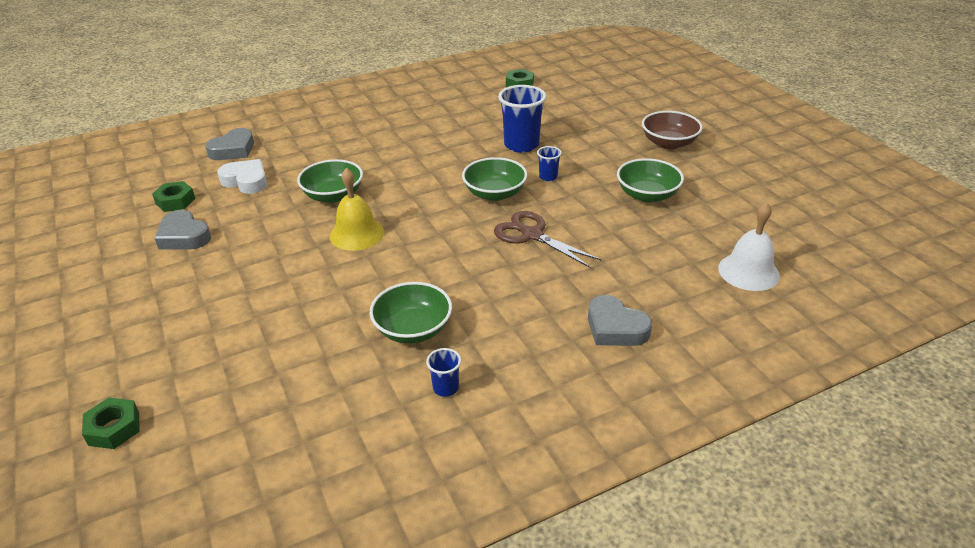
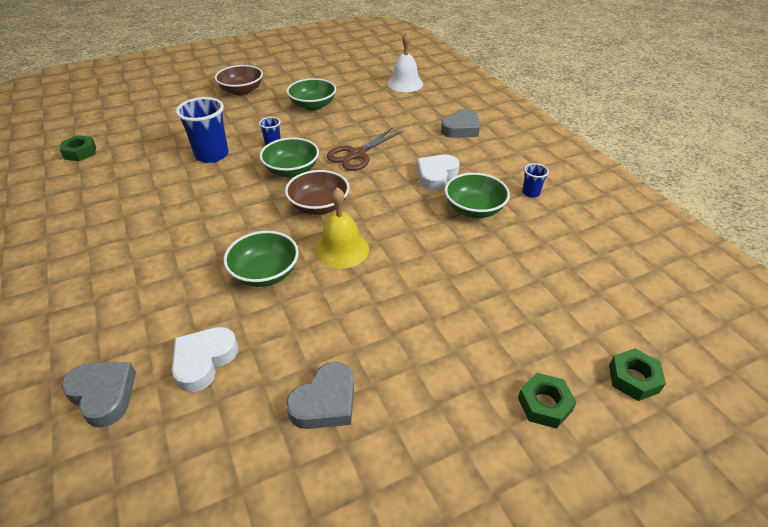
camera: 90 degrees left, 5 degrees up
(175, 201) = (233, 436): green nut -> green nut (544, 404)
(428, 215) = (319, 206): none -> brown bowl
(487, 299) = (436, 175): none -> white heart

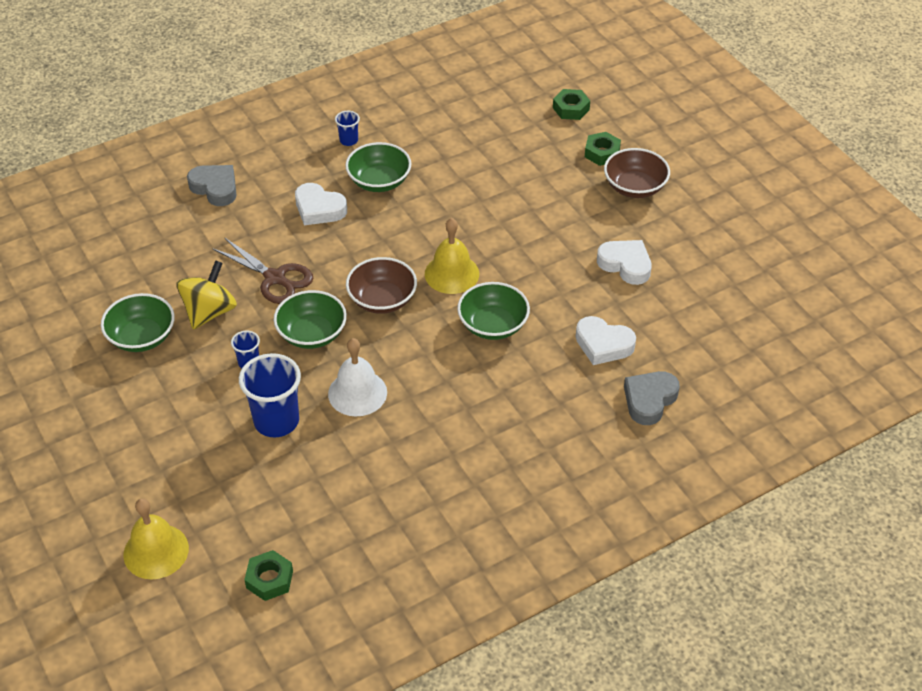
camera: 95 degrees left, 5 degrees up
(134, 115) = (156, 551): none -> yellow bell
(242, 91) = (83, 431): brown bowl -> brown bowl (634, 187)
(325, 402) = (625, 265): grey heart -> white heart
(328, 128) = (209, 312): none -> yellow spinning top
(405, 83) = (80, 243): white bell -> white bell (357, 393)

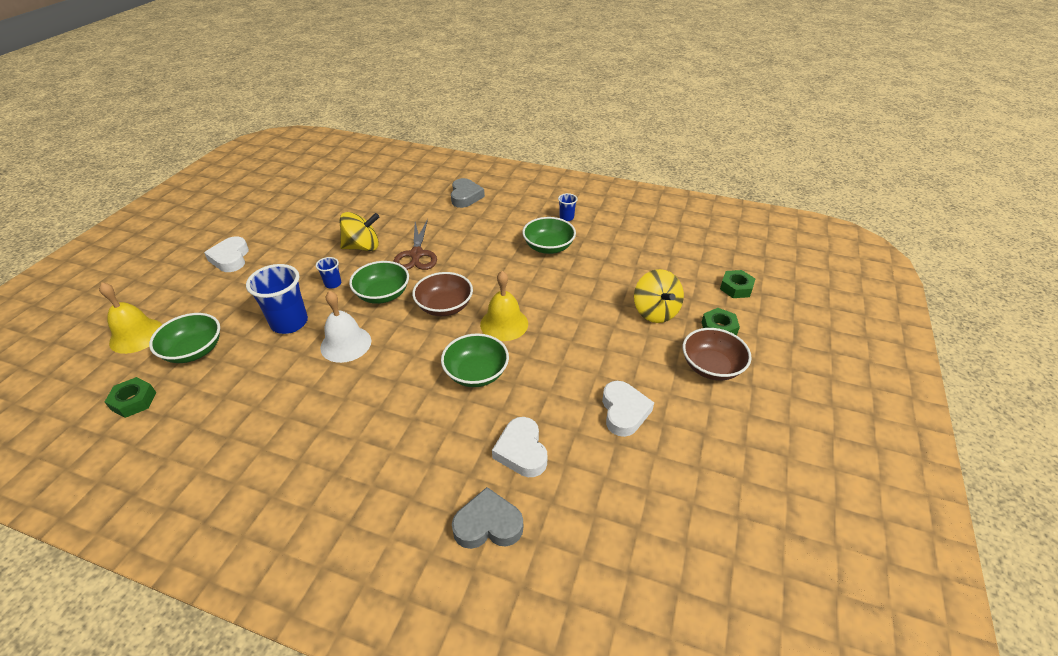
camera: 50 degrees right, 5 degrees down
(142, 337) = (319, 235): green bowl -> green bowl (194, 350)
(319, 209) = (494, 238): white heart -> white heart (230, 258)
(543, 174) = (655, 312): none -> yellow spinning top

